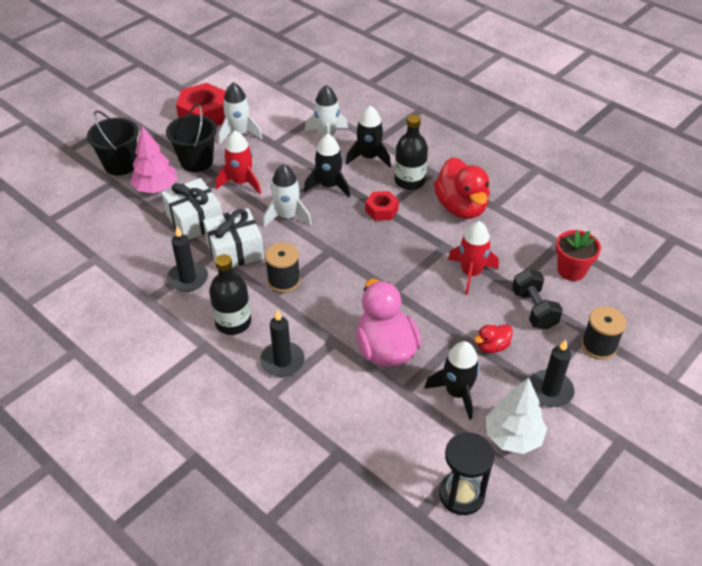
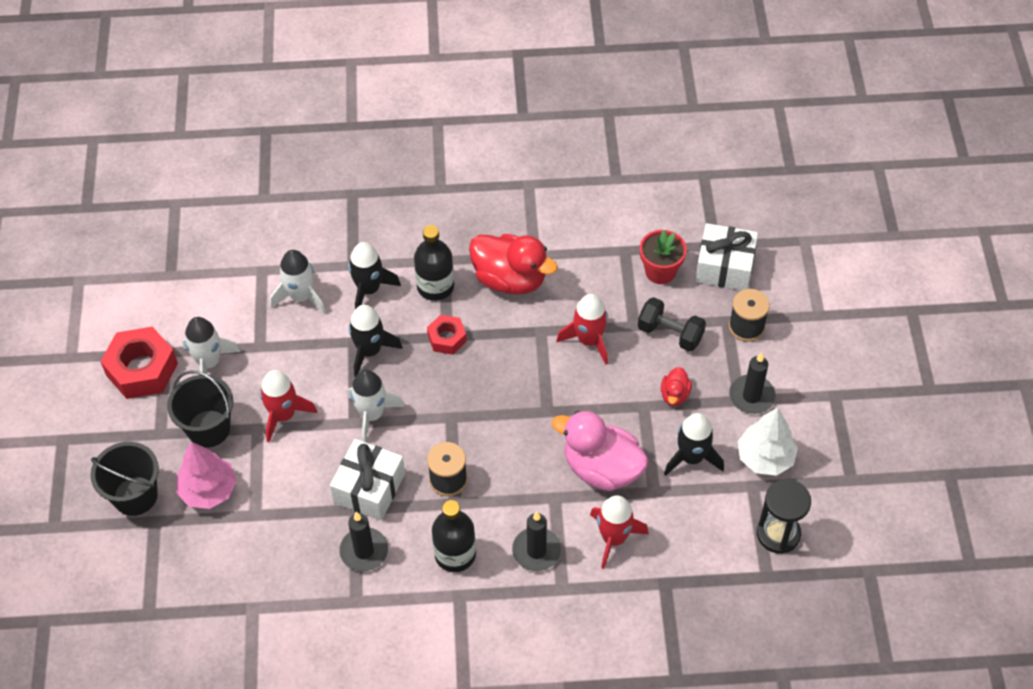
camera: 45 degrees left, 10 degrees up
(194, 220) = (292, 491): white gift -> white gift (724, 267)
(340, 396) = (613, 538): none -> red rocket

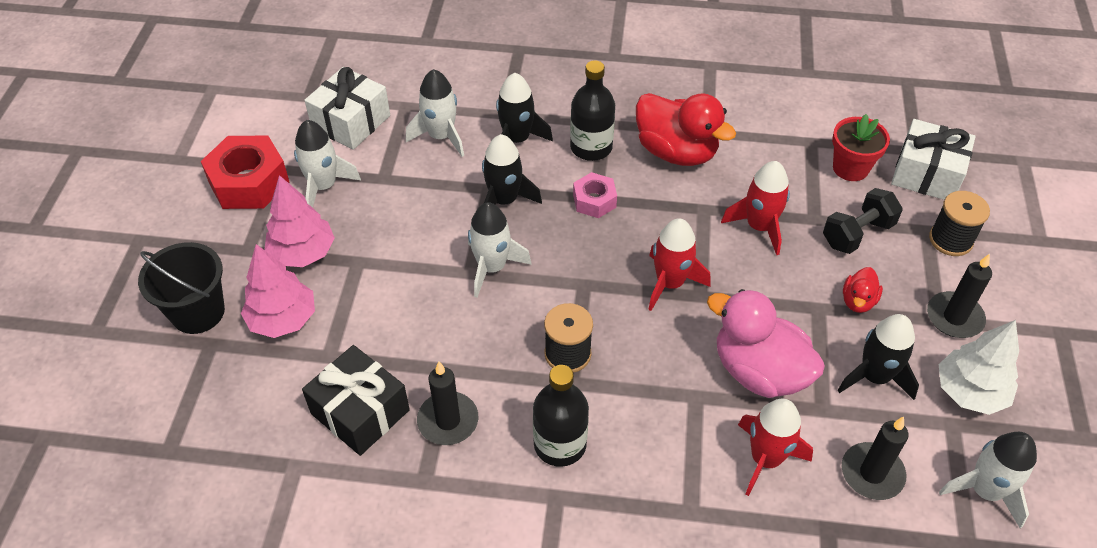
camera: 10 degrees right, 5 degrees down
(209, 428) = (303, 253): black bucket -> pink tree
(283, 415) = (391, 252): red rocket -> red rocket (670, 283)
(292, 556) = (360, 412): none -> black gift
(369, 488) = (471, 348): white gift -> white gift (351, 122)
(447, 338) = (594, 201): red nut -> pink nut
(536, 551) = (663, 457): black candle -> black candle (872, 473)
(670, 334) = (857, 234): black dumbbell -> black dumbbell turned 75 degrees counterclockwise
(778, 534) = (985, 491): black hourglass -> white rocket

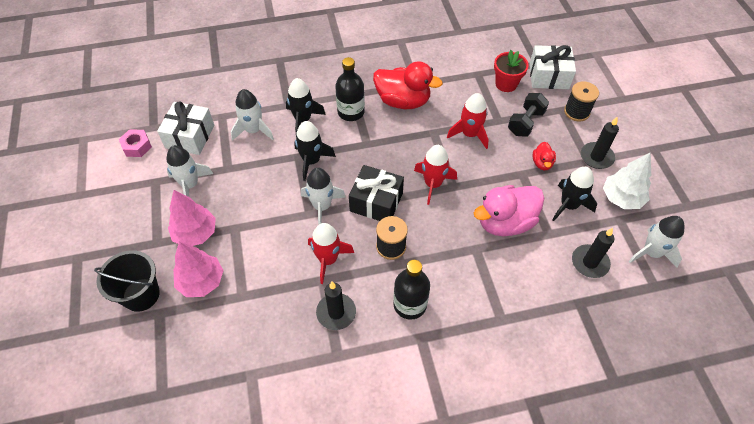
camera: 20 degrees left, 5 degrees up
(249, 182) = (137, 196): red nut -> none
(360, 412) = (278, 325): black gift -> black gift (376, 202)
(594, 201) = (367, 145): pink nut -> pink nut (137, 146)
(759, 371) = (505, 222): pink duck -> pink duck turned 45 degrees counterclockwise
(765, 459) = (530, 273): red rocket -> red rocket (328, 259)

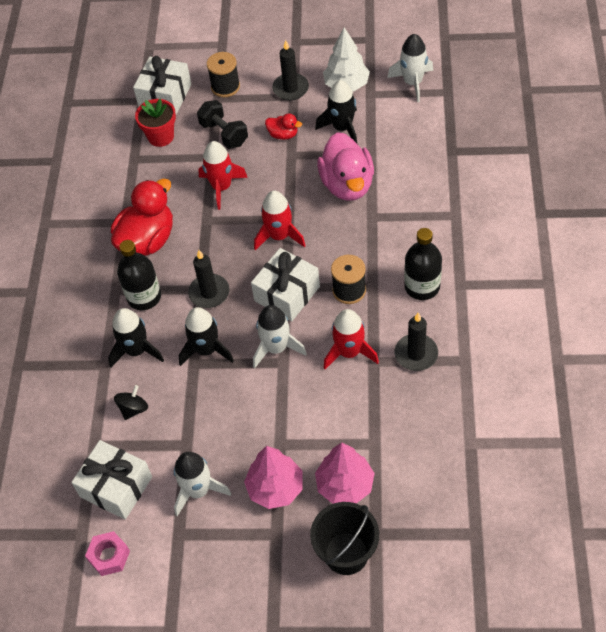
camera: 70 degrees left, 0 degrees up
(253, 130) = (133, 409): white rocket -> black spinning top
(376, 202) = (287, 293): black gift -> white gift
(589, 262) = (411, 131): black candle -> black candle (209, 293)

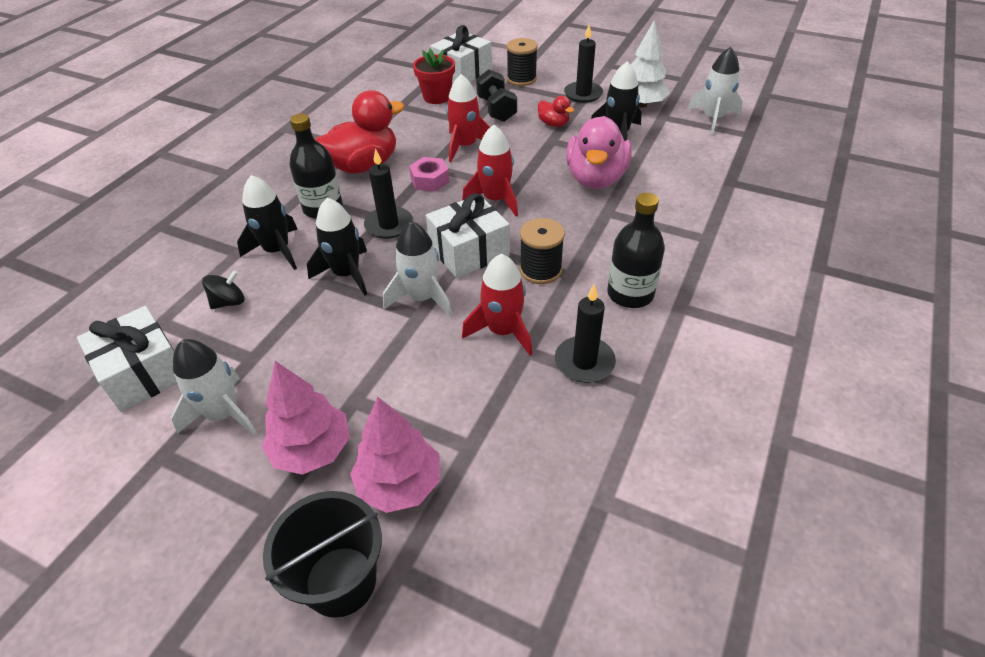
camera: 20 degrees right, 10 degrees down
(109, 556) = (68, 447): pink nut -> pink nut (430, 180)

